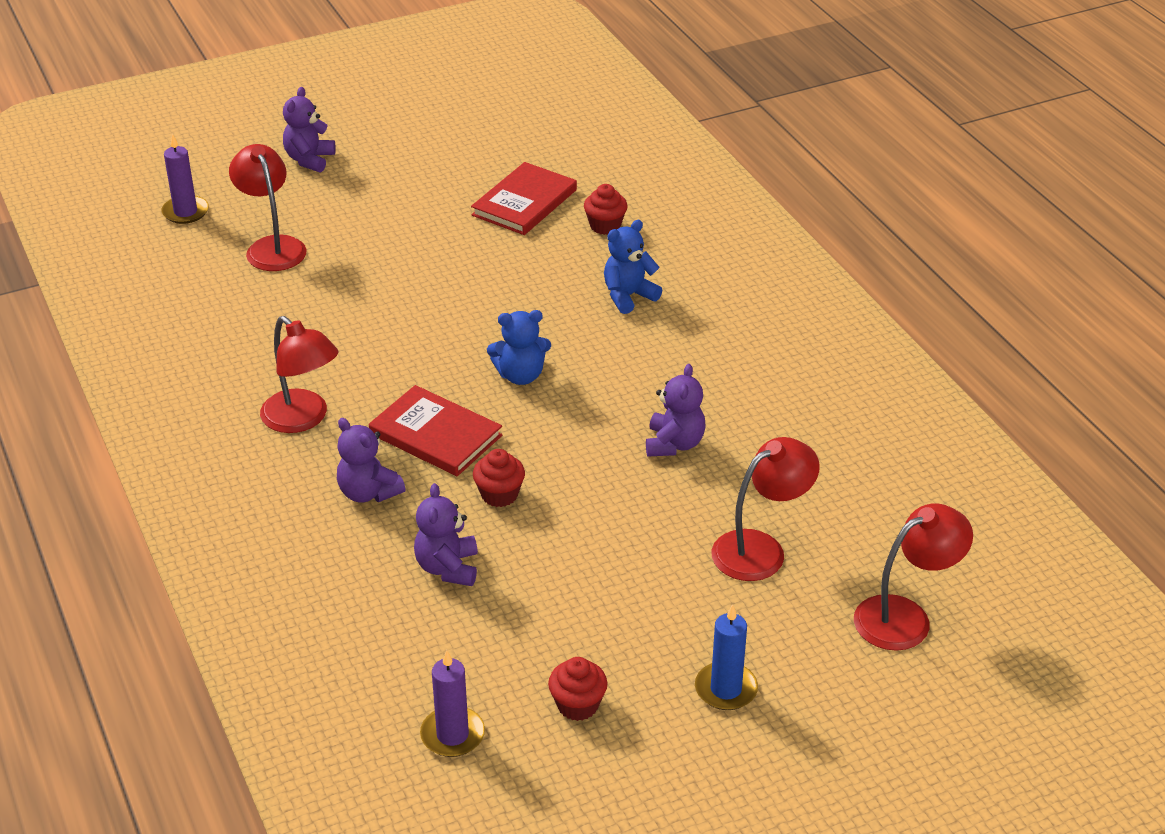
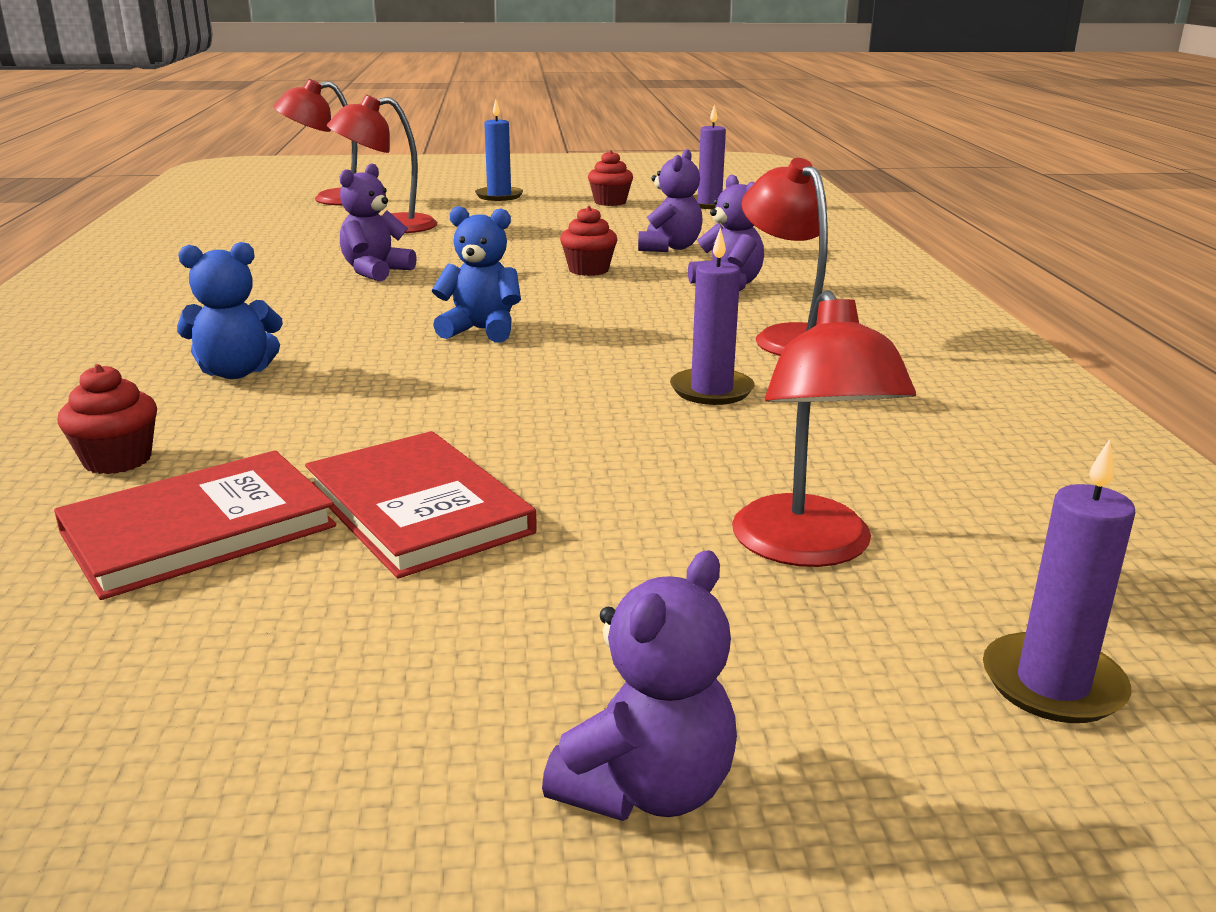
camera: 160 degrees left, 15 degrees down
(341, 344) = (711, 390): none -> purple candle
(435, 435) = (627, 307): red book -> red book (418, 509)

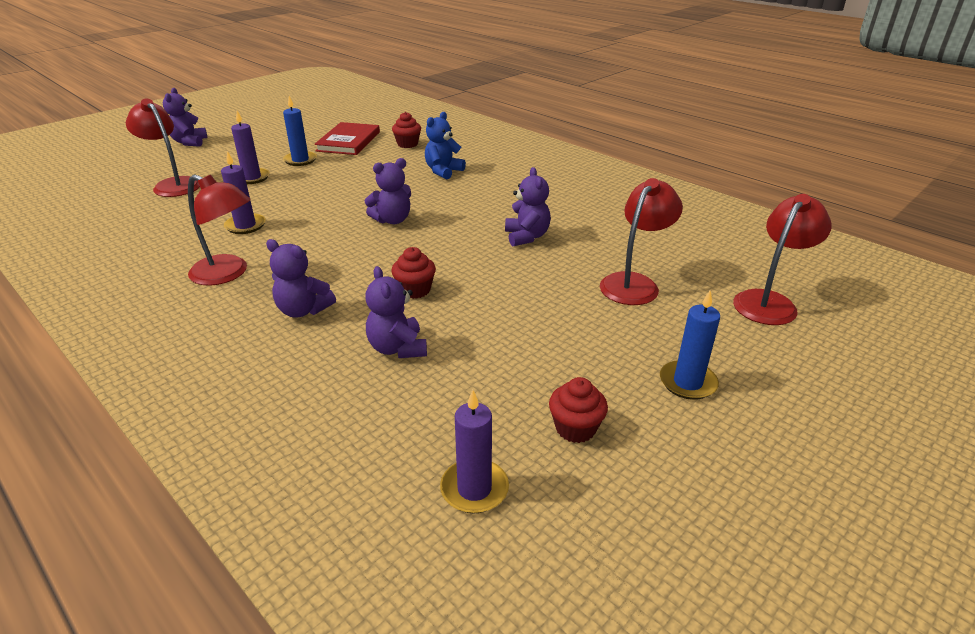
camera: 140 degrees right, 10 degrees up
(418, 509) = (300, 160): red book -> blue candle
(481, 330) = (392, 220): blue teddy bear -> purple teddy bear
(1052, 684) = (99, 177): purple candle -> purple candle (252, 178)

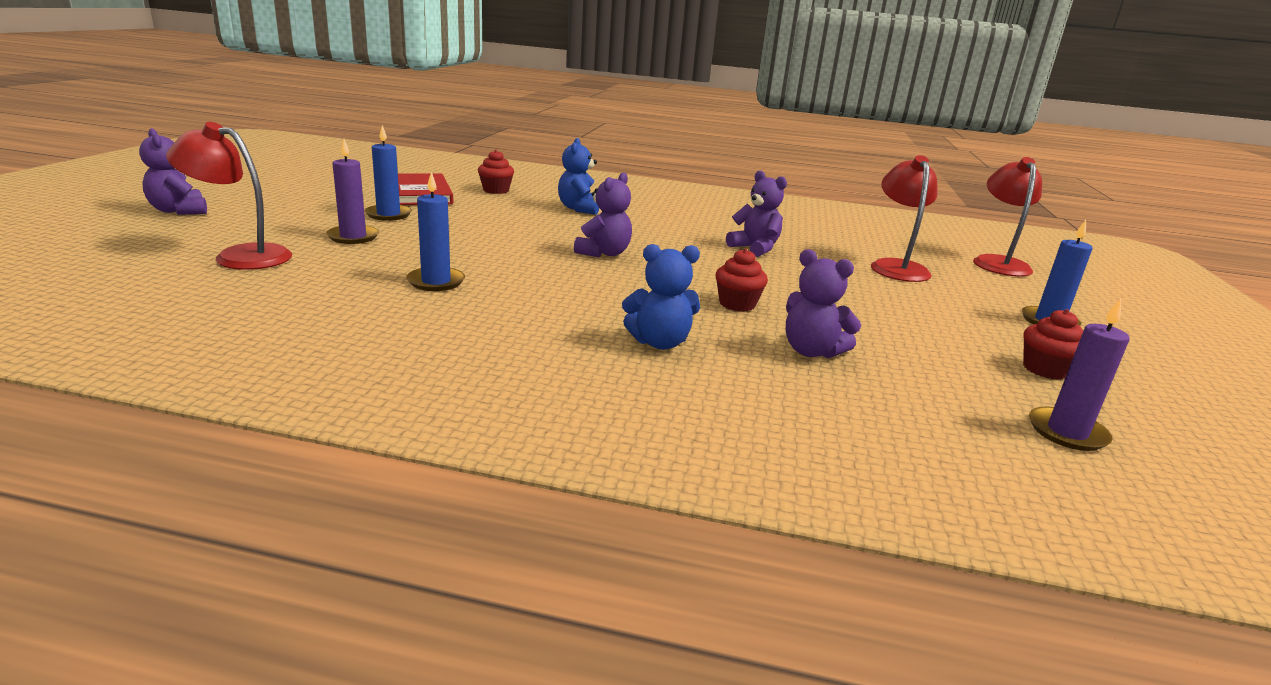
camera: 35 degrees left, 10 degrees down
(227, 274) = (504, 329): red lamp -> none
(245, 226) = (436, 282): purple candle -> blue candle
(303, 310) = (659, 343): purple teddy bear -> blue teddy bear

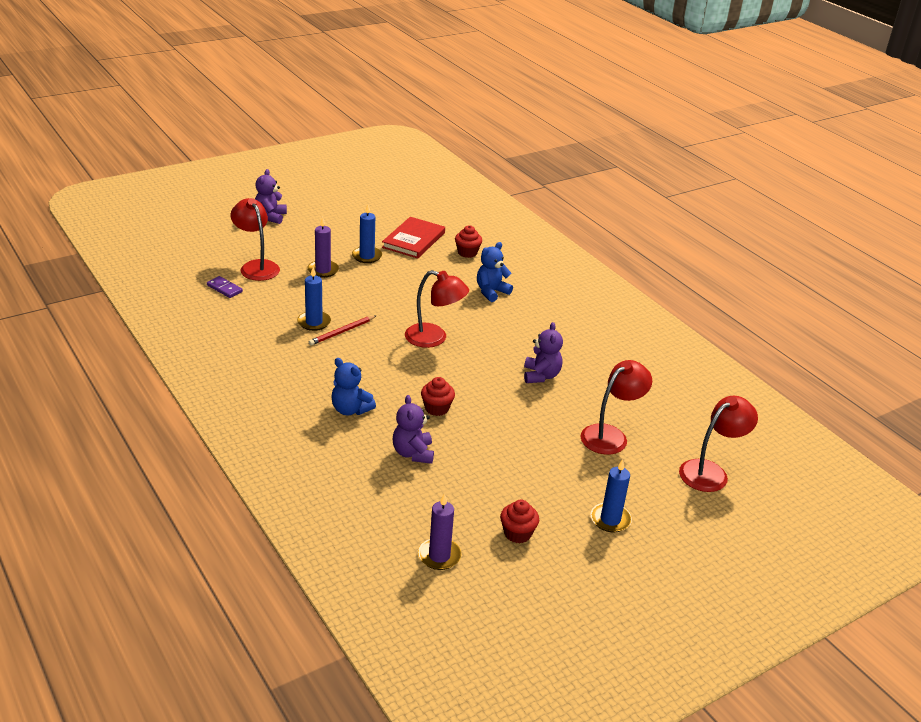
camera: 45 degrees right, 10 degrees up
(223, 289) = (224, 288): none -> purple domino
(491, 279) = (342, 332): none -> red pencil
(604, 253) = (434, 338): purple teddy bear -> red lamp

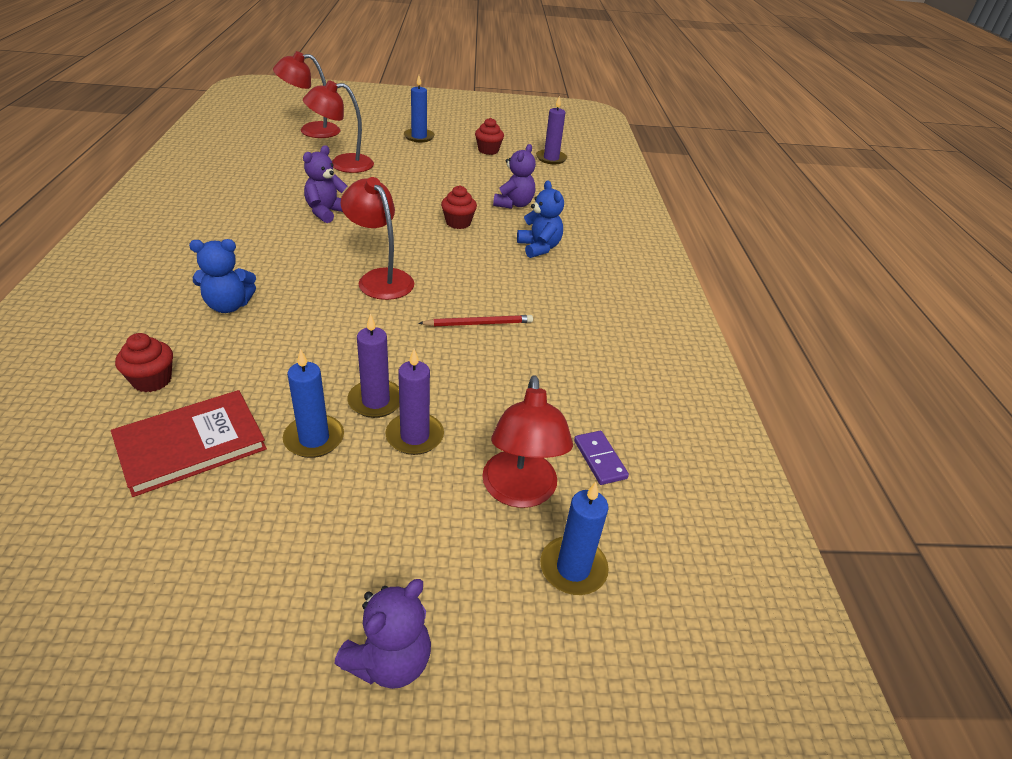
camera: 150 degrees left, 5 degrees up
(314, 322) = (503, 349): blue candle -> blue candle (573, 568)
(356, 277) = (375, 401): none -> purple candle

